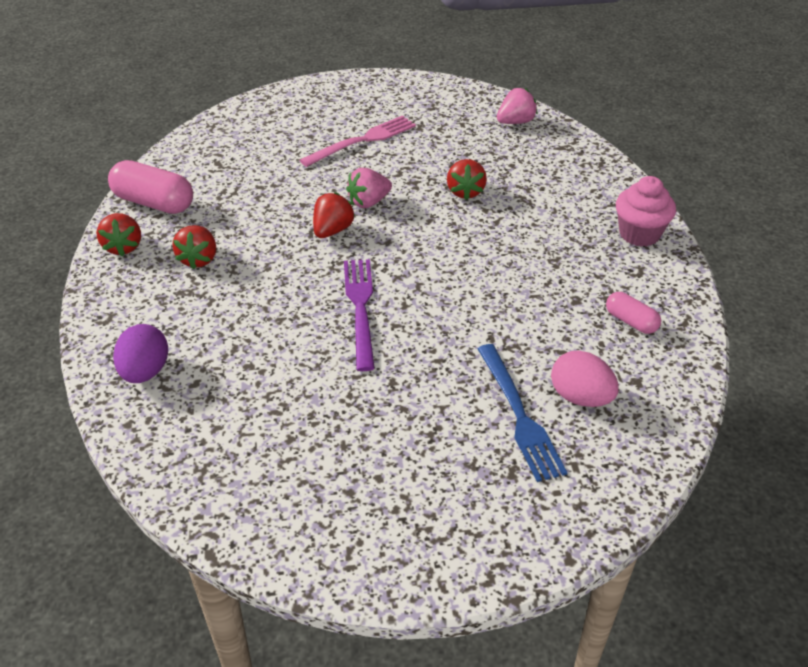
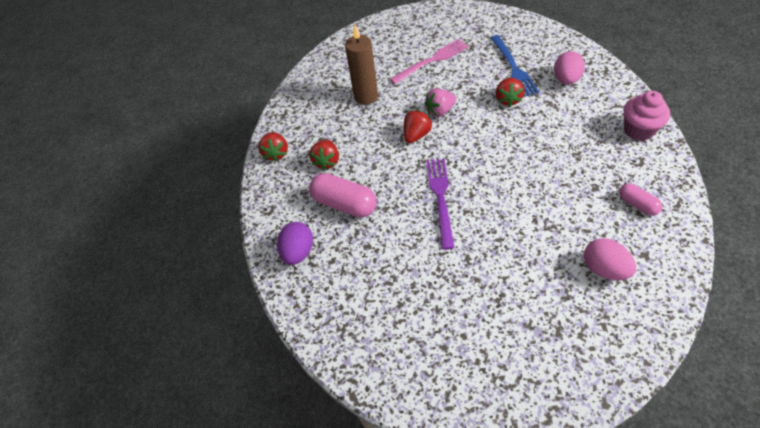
camera: 10 degrees right, 10 degrees up
(154, 203) = (293, 117): pink capsule -> pink capsule (344, 204)
(263, 181) = (366, 97): none -> brown candle
(515, 122) = (540, 39): pink strawberry -> none
(519, 415) = (560, 284): blue fork -> blue fork (513, 67)
(547, 171) = (566, 80): none -> pink egg

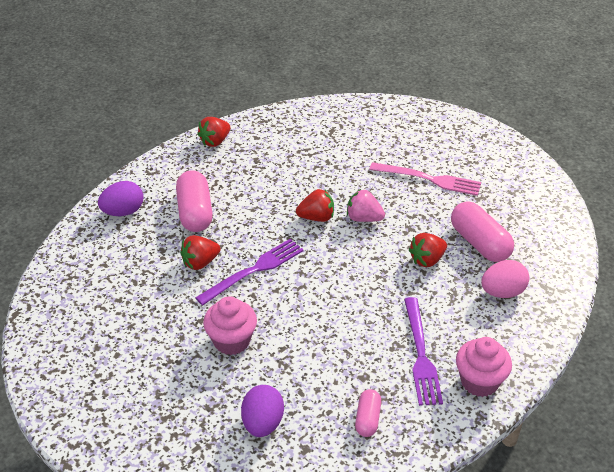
camera: 45 degrees right, 10 degrees down
(327, 161) = (233, 177): red strawberry -> red strawberry (200, 262)
(366, 97) = (335, 159): brown candle -> none
(505, 248) = (231, 341): none -> pink cupcake
(513, 67) = (480, 243): blue fork -> pink capsule
(595, 147) = (421, 355): none -> purple fork
(604, 269) = (262, 423): pink egg -> purple egg

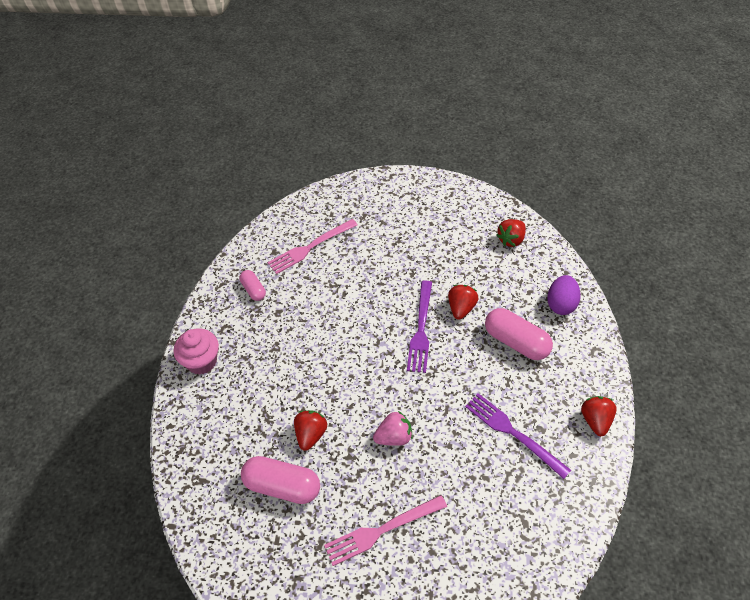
camera: 140 degrees right, 10 degrees up
(231, 341) = (378, 275): pink cupcake -> none
(262, 423) = (310, 247): purple egg -> pink fork
(316, 217) = (429, 408): red strawberry -> red strawberry (511, 240)
(421, 355) = (254, 352): purple fork -> purple fork (513, 433)
(502, 292) = (231, 448): pink egg -> none

